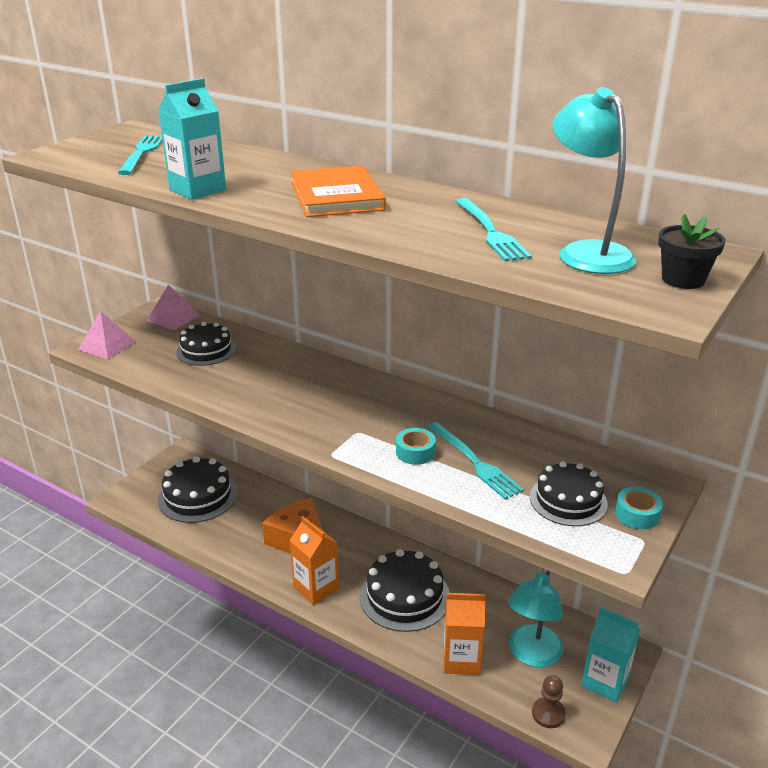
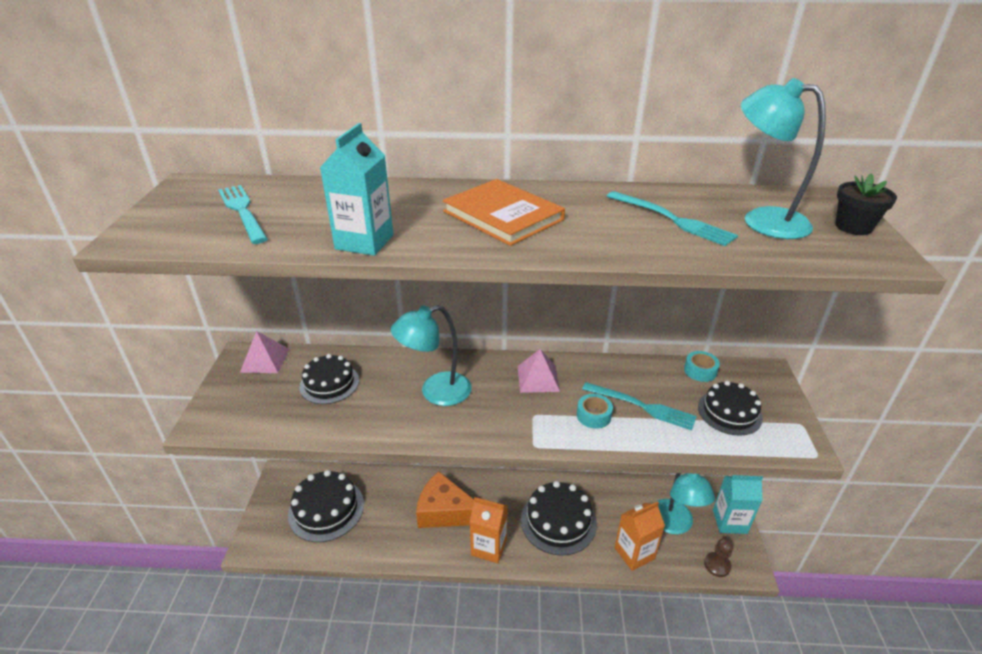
camera: 30 degrees left, 5 degrees up
(107, 345) = (222, 413): pink pyramid -> pink pyramid (538, 378)
(287, 385) = (436, 392): none -> turquoise lamp
(637, 514) = (778, 405): turquoise tape -> turquoise tape (700, 371)

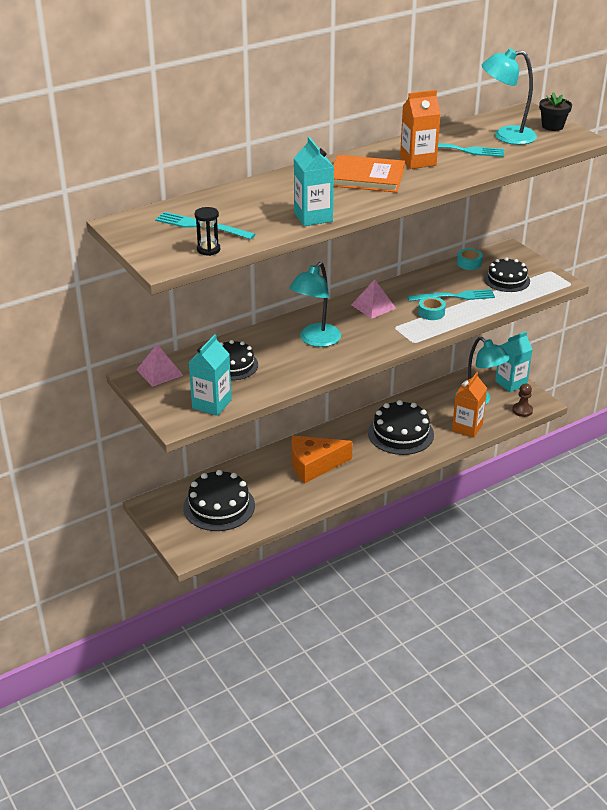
camera: 35 degrees left, 0 degrees up
(196, 239) = (208, 249): none -> black hourglass
(256, 419) = (211, 404): none -> turquoise carton
(489, 547) = (368, 469): orange carton -> orange carton (418, 161)

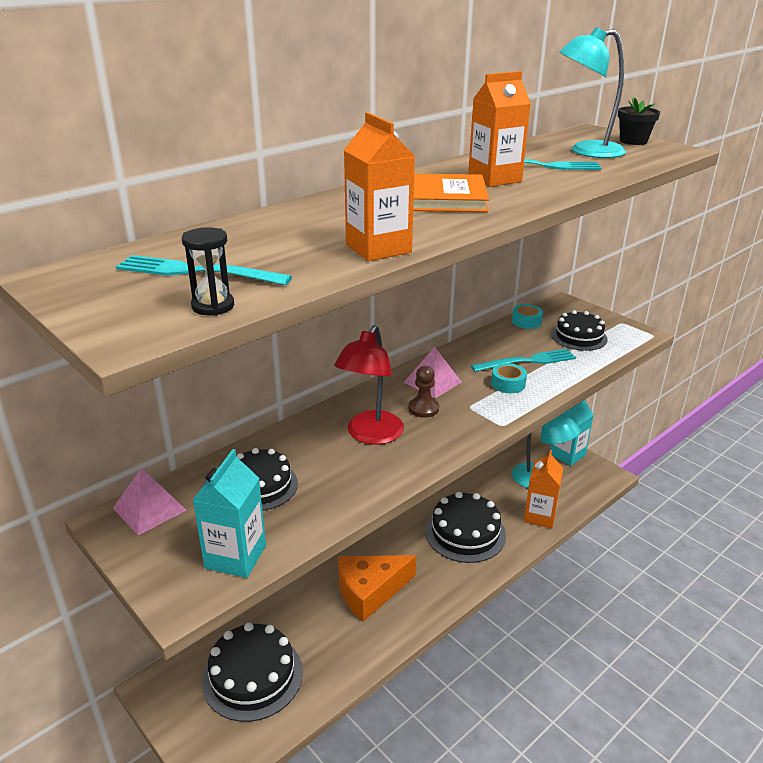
camera: 10 degrees left, 5 degrees down
(313, 217) = (378, 248): turquoise carton -> orange carton
(315, 340) = (370, 435): turquoise lamp -> red lamp
(522, 410) = (593, 486): brown pawn -> brown pawn (423, 408)

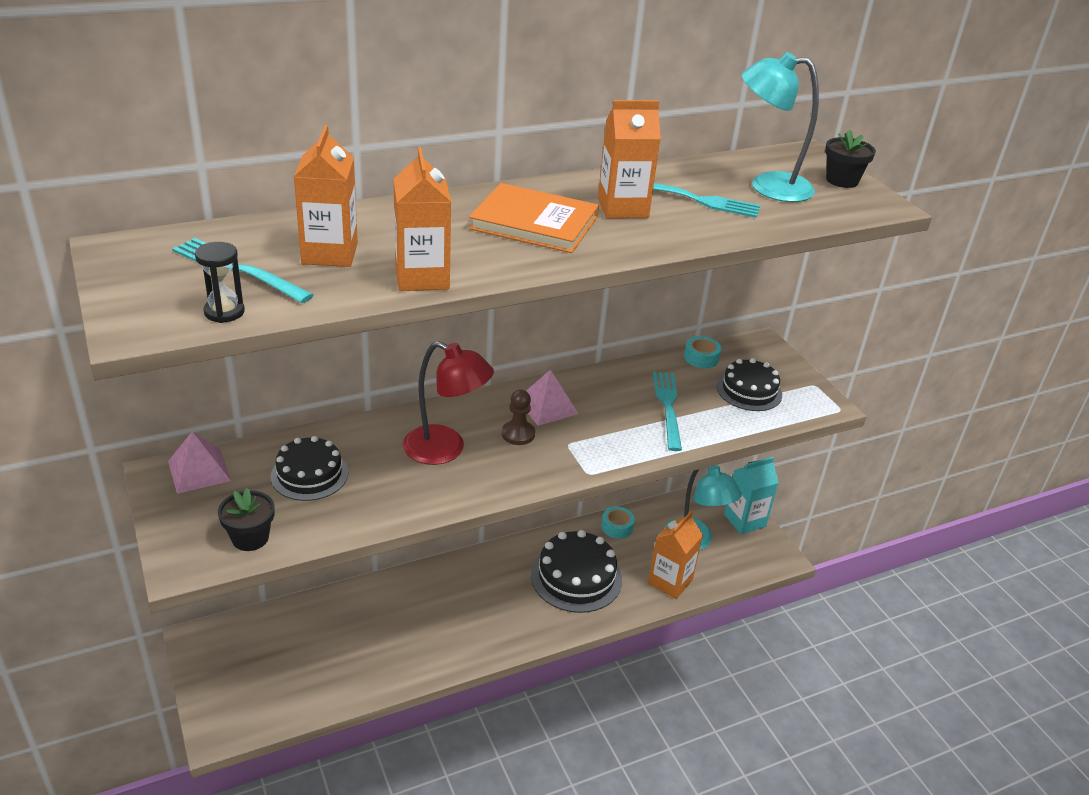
camera: 15 degrees right, 5 degrees up
(235, 557) = (250, 538): turquoise carton -> black flower pot
(252, 676) = (290, 658): black cake -> none
(276, 246) = (330, 253): none -> orange carton
(370, 435) = (445, 450): red lamp -> red lamp turned 105 degrees counterclockwise
(370, 591) = (443, 610): orange cheese -> none
(508, 384) = (627, 428): turquoise tape -> turquoise tape (617, 527)
(527, 361) = (668, 407): turquoise fork -> turquoise fork turned 90 degrees counterclockwise

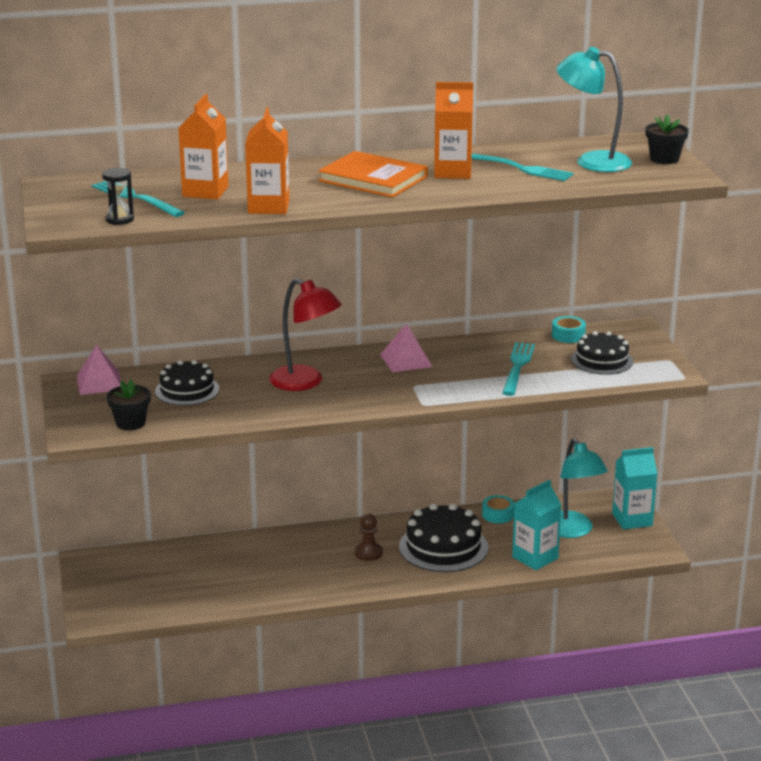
camera: 15 degrees right, 10 degrees down
(518, 434) = (372, 376): brown pawn -> brown pawn (368, 553)
(670, 582) = (535, 558): orange carton -> turquoise carton

